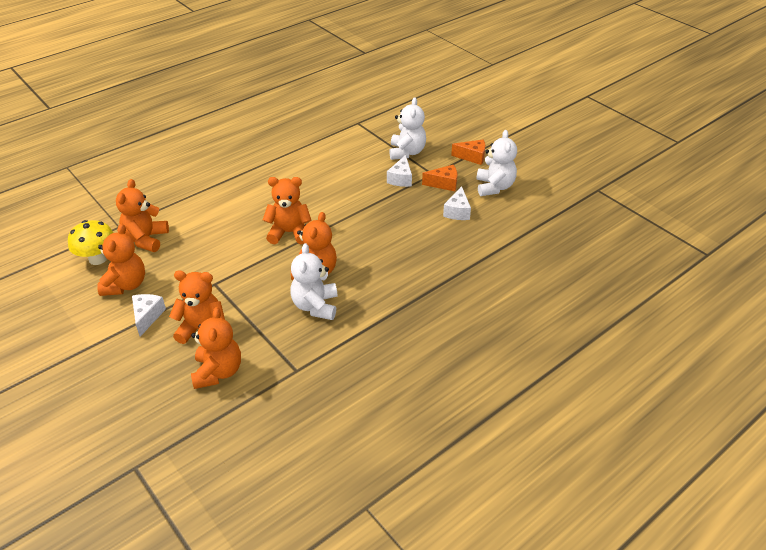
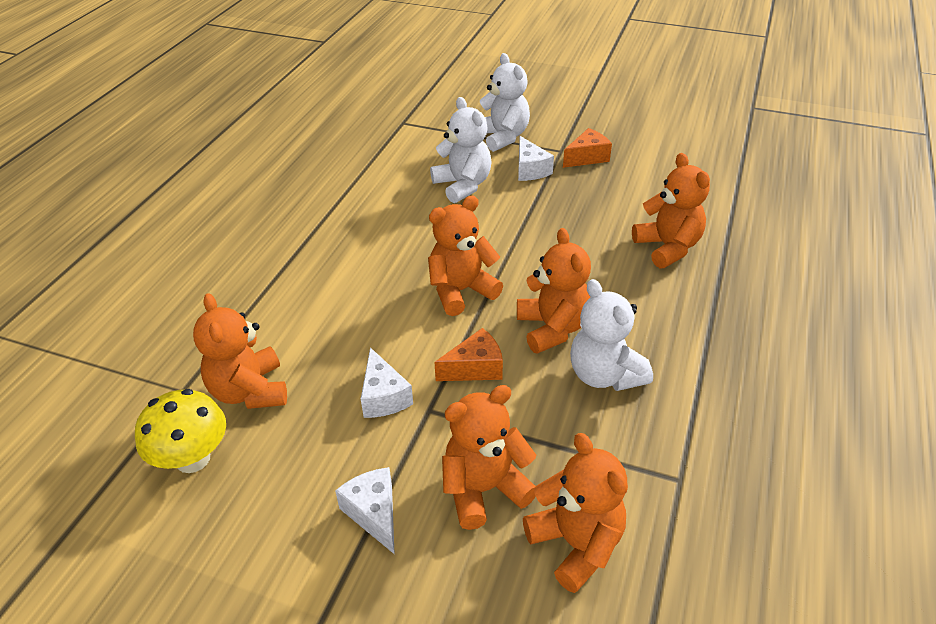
camera: 30 degrees left, 0 degrees up
(125, 285) = (285, 479): orange teddy bear -> orange teddy bear (667, 247)
(457, 211) = (639, 183): white cheese -> white cheese (383, 396)
(472, 157) = (584, 117): orange cheese -> orange cheese (475, 368)
(494, 187) = (646, 141): white teddy bear -> white teddy bear (463, 185)

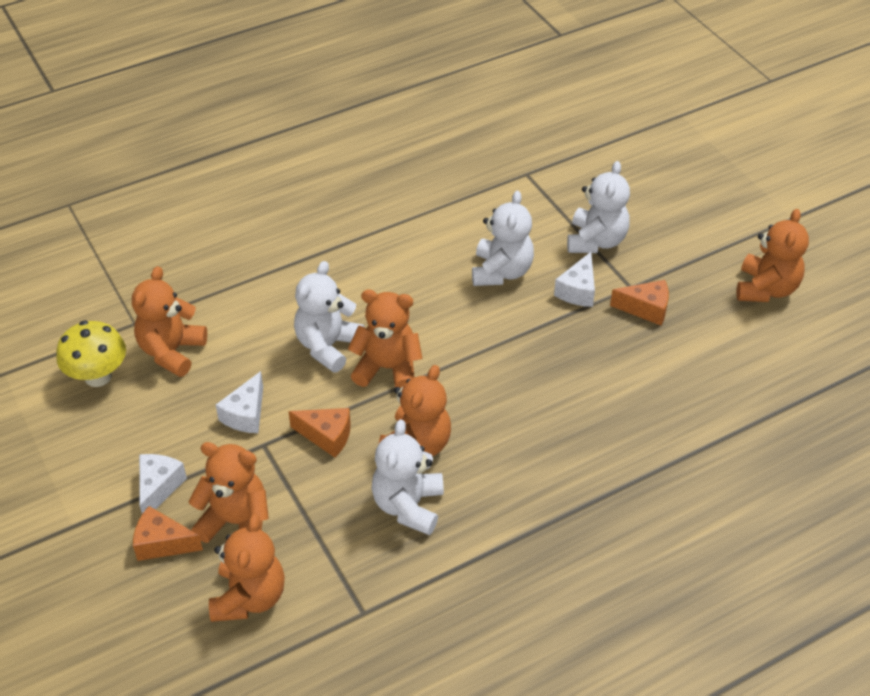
camera: 40 degrees right, 5 degrees up
(392, 304) = (328, 346): none -> white teddy bear
(438, 560) = (162, 543): none -> orange cheese
(667, 247) = (598, 440): orange teddy bear -> orange teddy bear (766, 289)

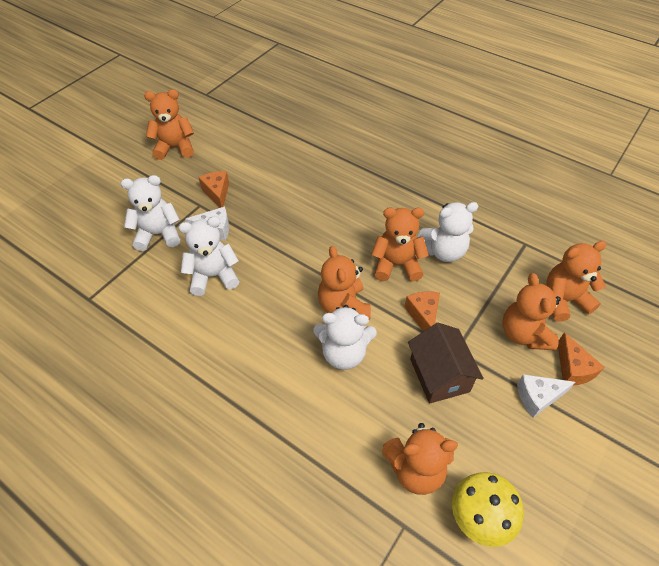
camera: 115 degrees left, 5 degrees up
(246, 414) = (439, 375): white cheese -> brown house

